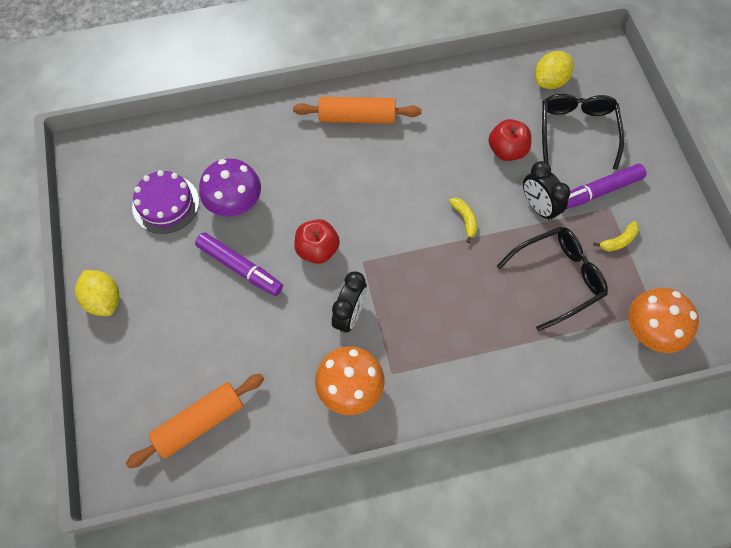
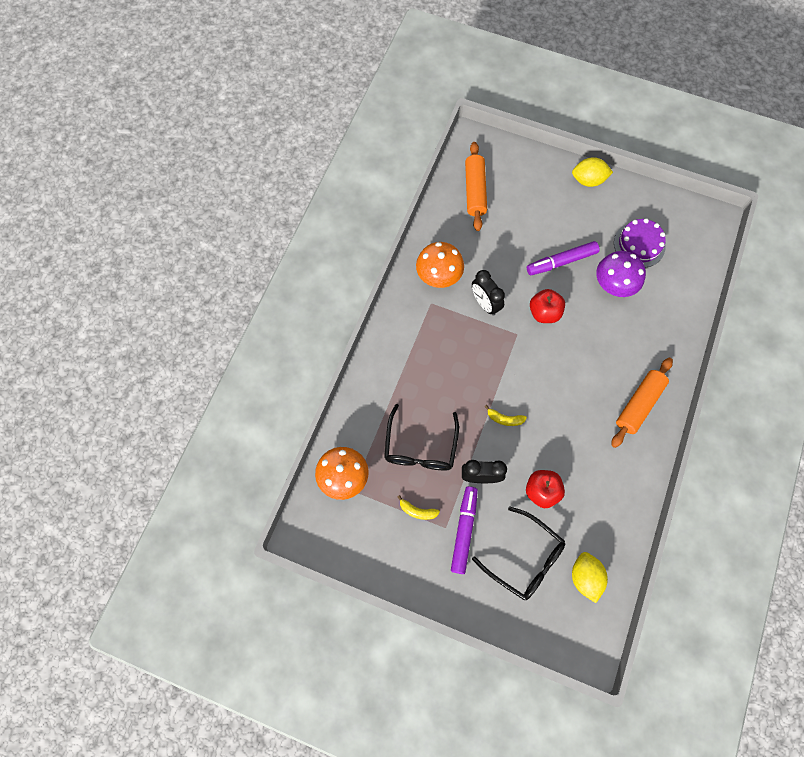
camera: 125 degrees right, 5 degrees up
(618, 241) = (417, 511): yellow banana -> yellow banana turned 75 degrees counterclockwise

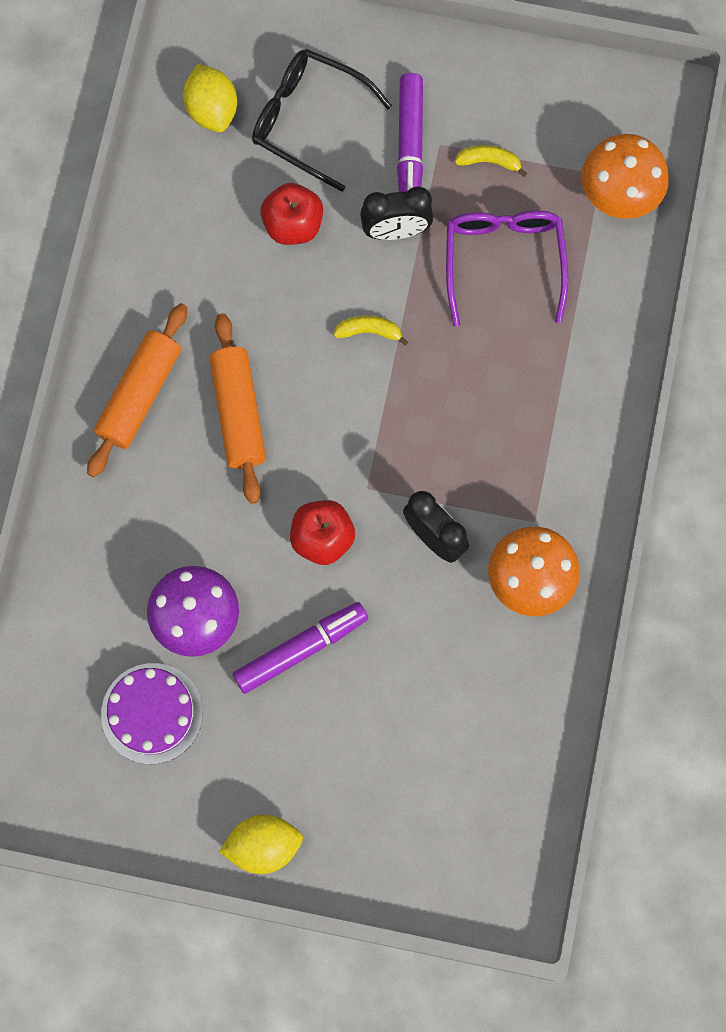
camera: 170 degrees right, 5 degrees up
(420, 447) = (504, 261): black glasses -> purple glasses
(475, 191) = (491, 779): orange rolling pin -> orange rolling pin (238, 413)

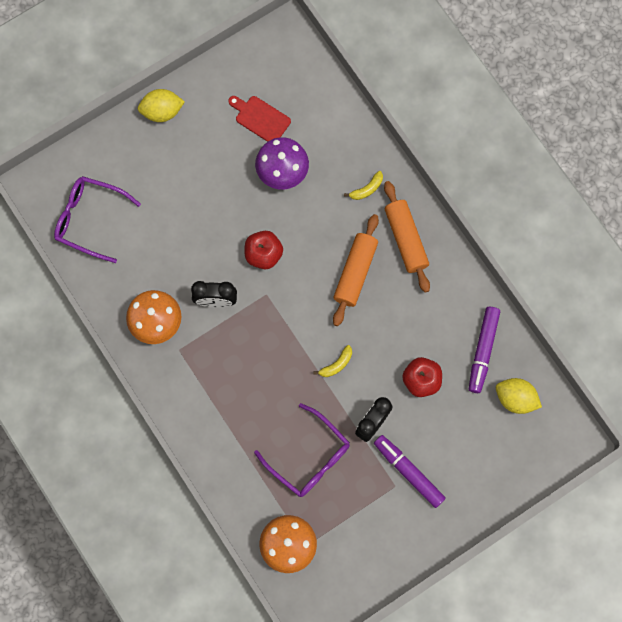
camera: 135 degrees right, 0 degrees up
(152, 713) = (260, 118): purple cake -> red cutting board
(238, 413) = (355, 272): orange rolling pin -> orange rolling pin turned 75 degrees clockwise
(263, 846) = (162, 111): yellow lemon -> yellow lemon turned 45 degrees clockwise
(300, 649) = (225, 200): purple marker -> purple marker (483, 351)
(308, 120) = (467, 437): black glasses -> none
(489, 161) = (364, 500): yellow banana -> yellow banana (366, 189)
(490, 790) = (89, 219): none -> purple glasses

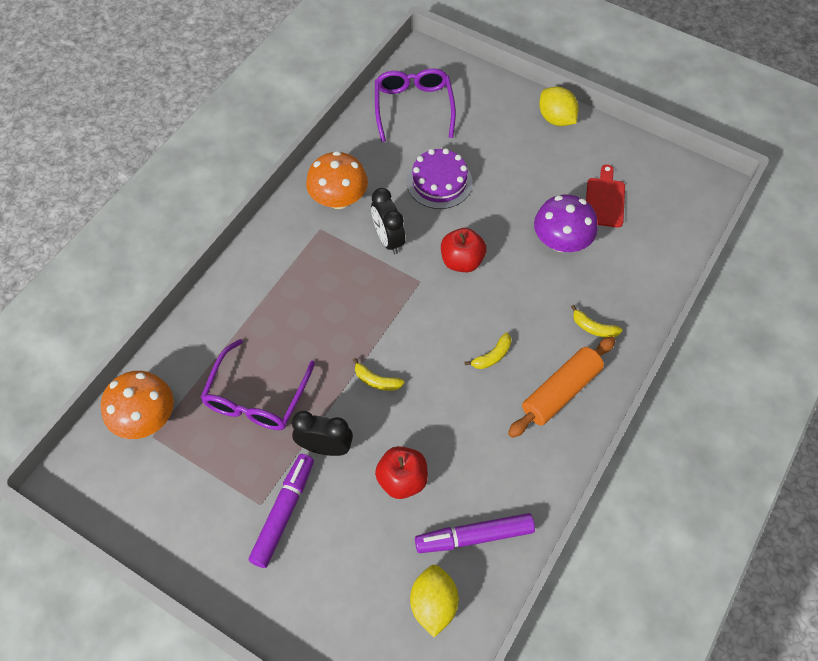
camera: 65 degrees right, 15 degrees down
(179, 235) = (439, 182): none -> purple cake
(355, 272) = (492, 356): orange rolling pin -> yellow banana

